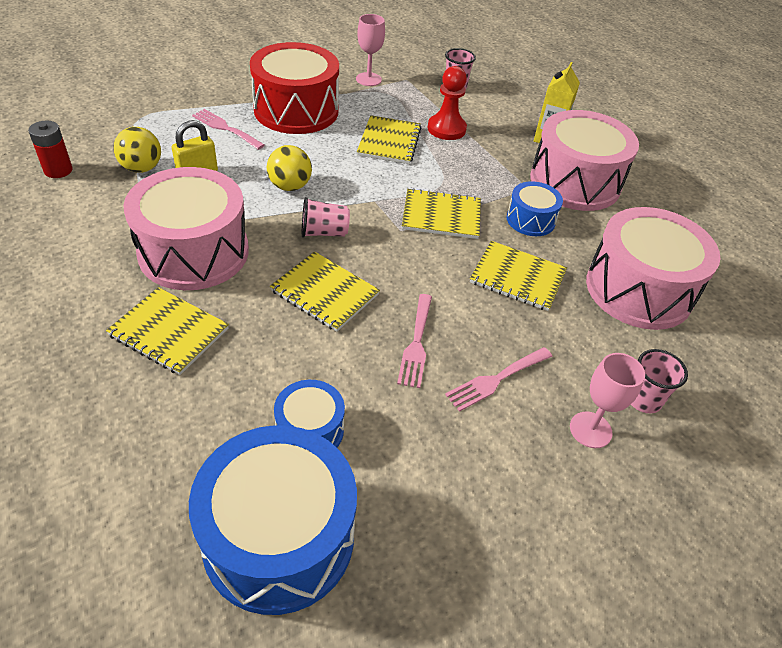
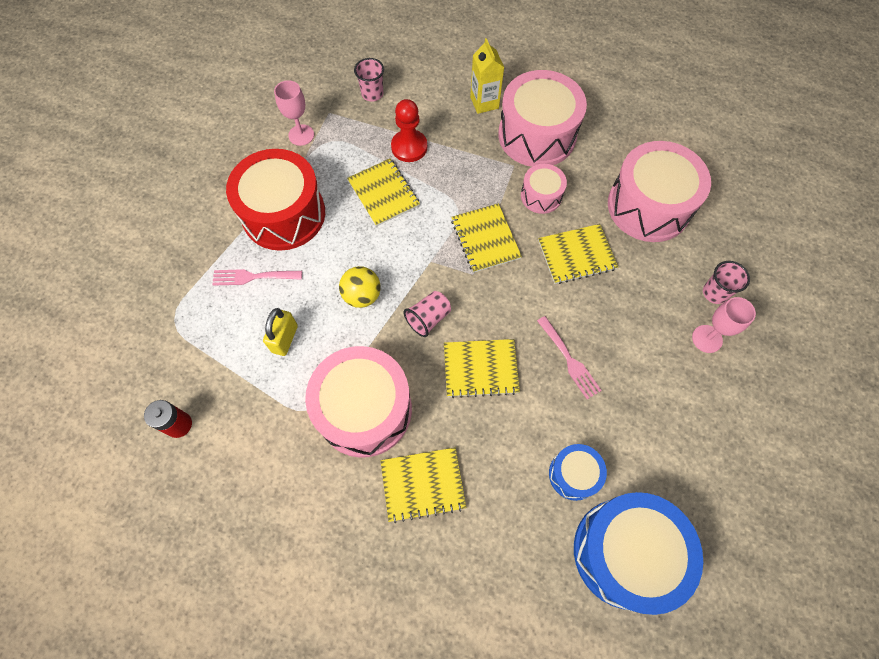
camera: 35 degrees left, 20 degrees up
(142, 168) = (238, 368): yellow ball -> none
(441, 216) = (485, 239): yellow notebook -> yellow notebook turned 75 degrees counterclockwise
(496, 380) = (633, 347): pink fork -> none
(530, 220) = (541, 196): blue drum -> pink drum

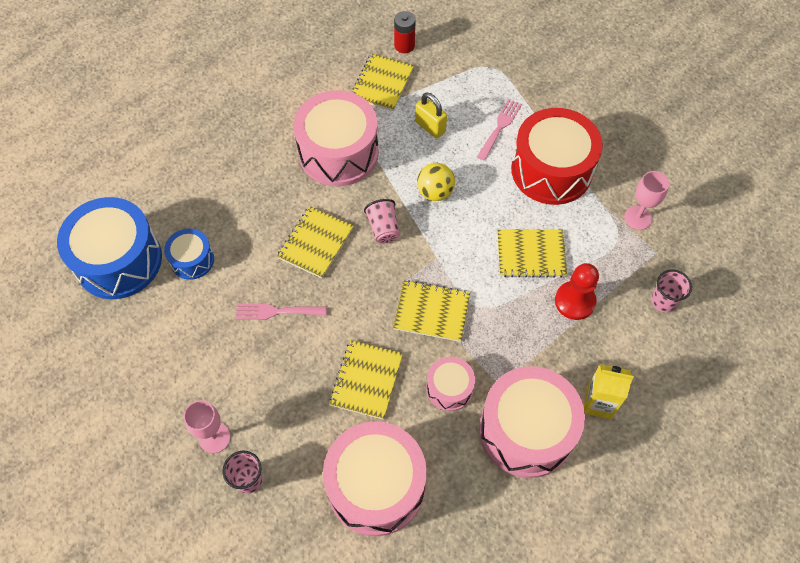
camera: 120 degrees right, 5 degrees down
(422, 484) = (259, 163): yellow notebook -> yellow notebook (382, 84)

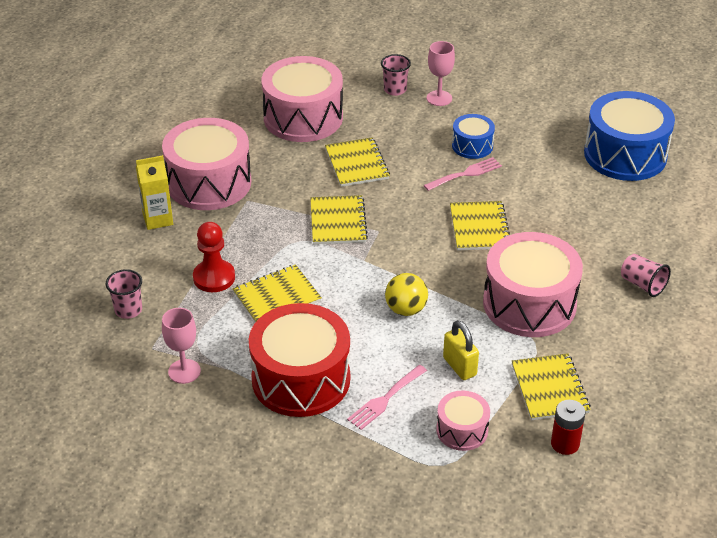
camera: 150 degrees right, 20 degrees down
(192, 260) = (568, 177): blue drum -> blue drum (472, 146)
(383, 228) = (429, 261): pink cup -> pink cup (642, 284)
(430, 127) = (459, 366): yellow padlock -> yellow padlock turned 45 degrees clockwise
(431, 312) = (338, 222): yellow notebook -> yellow notebook turned 75 degrees counterclockwise
(449, 388) = (287, 183): pink drum -> pink drum (462, 430)
(500, 127) = (385, 399): pink fork -> pink fork turned 45 degrees clockwise

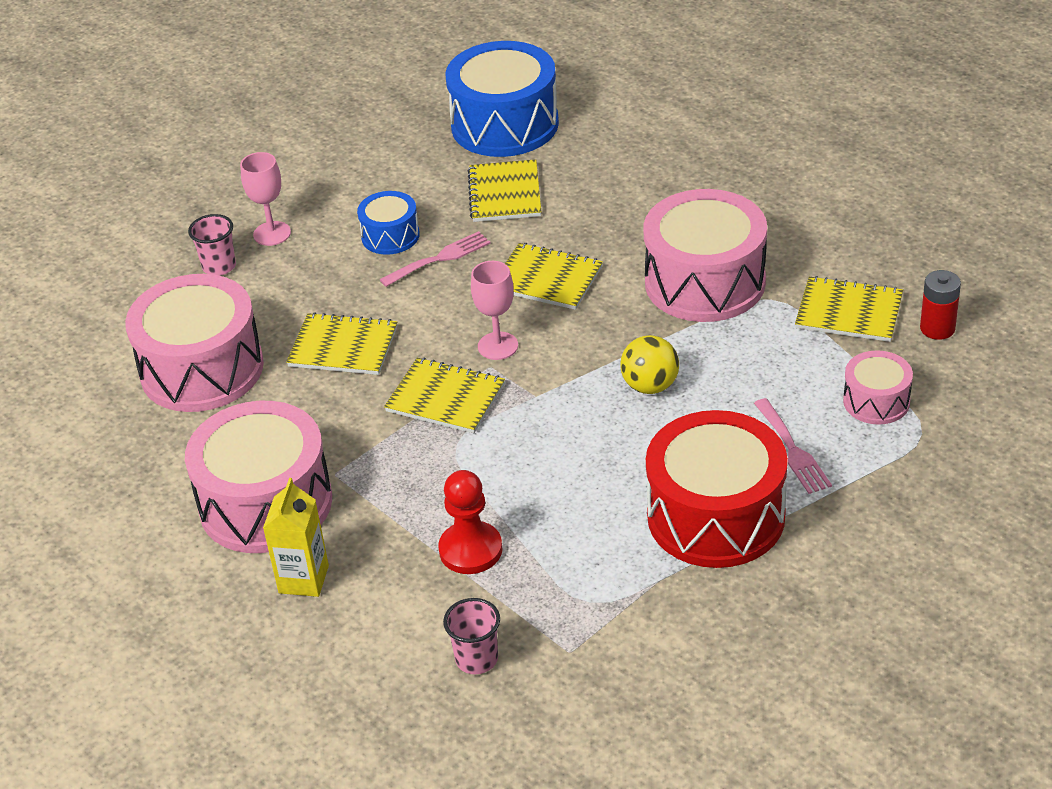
camera: 60 degrees left, 0 degrees up
(184, 371) = (635, 628): pink goblet -> pink goblet (498, 346)
(277, 297) = (550, 497): yellow notebook -> yellow notebook (505, 193)
(459, 366) = (774, 371): yellow padlock -> none
(465, 174) = (440, 258): pink fork -> pink fork turned 60 degrees clockwise
(642, 284) = (729, 188): pink cup -> none

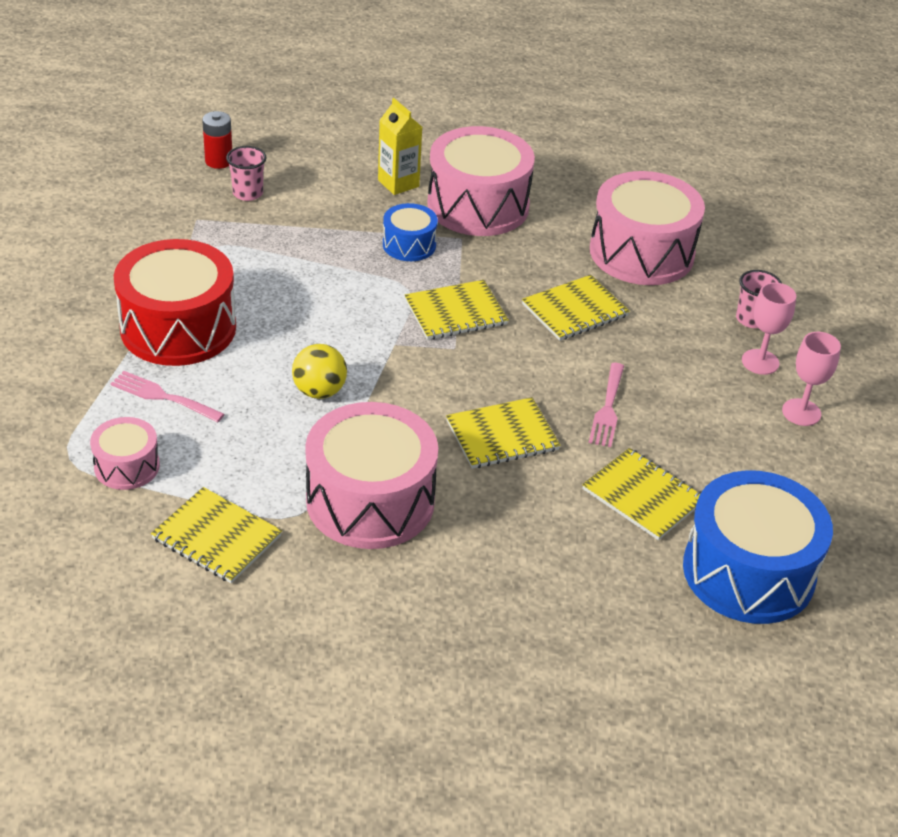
camera: 130 degrees right, 0 degrees up
(390, 236) = (673, 407): blue drum -> blue drum (409, 245)
(470, 550) = (319, 239): red pawn -> none
(498, 346) = (468, 364): pink goblet -> pink goblet (801, 412)
(849, 312) = (217, 537): yellow notebook -> yellow notebook turned 60 degrees clockwise
(937, 328) = (122, 562): red battery -> red battery (219, 161)

